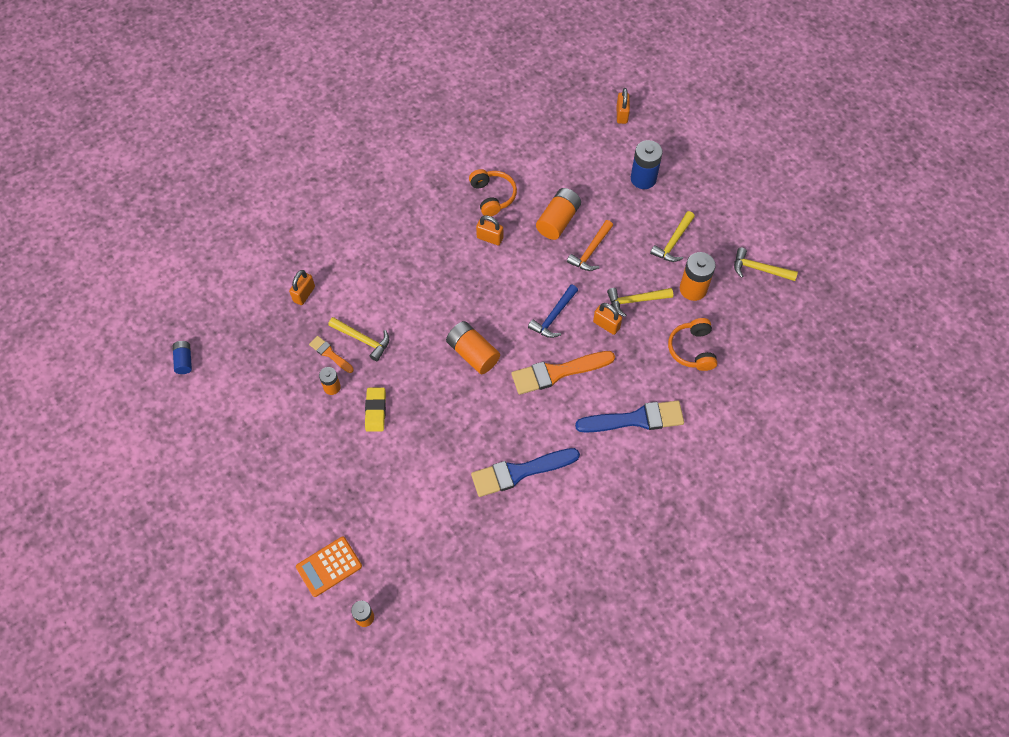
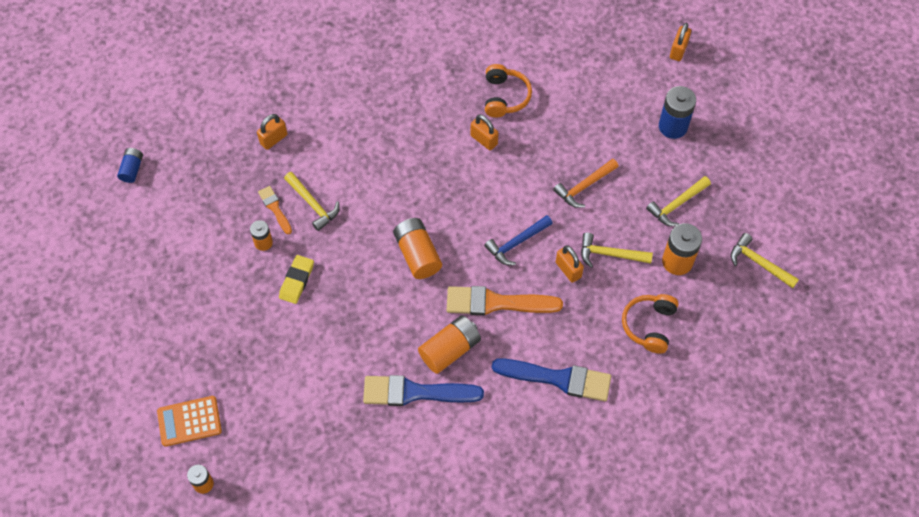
camera: 20 degrees right, 0 degrees up
(558, 221) = (563, 143): orange battery -> orange battery (450, 350)

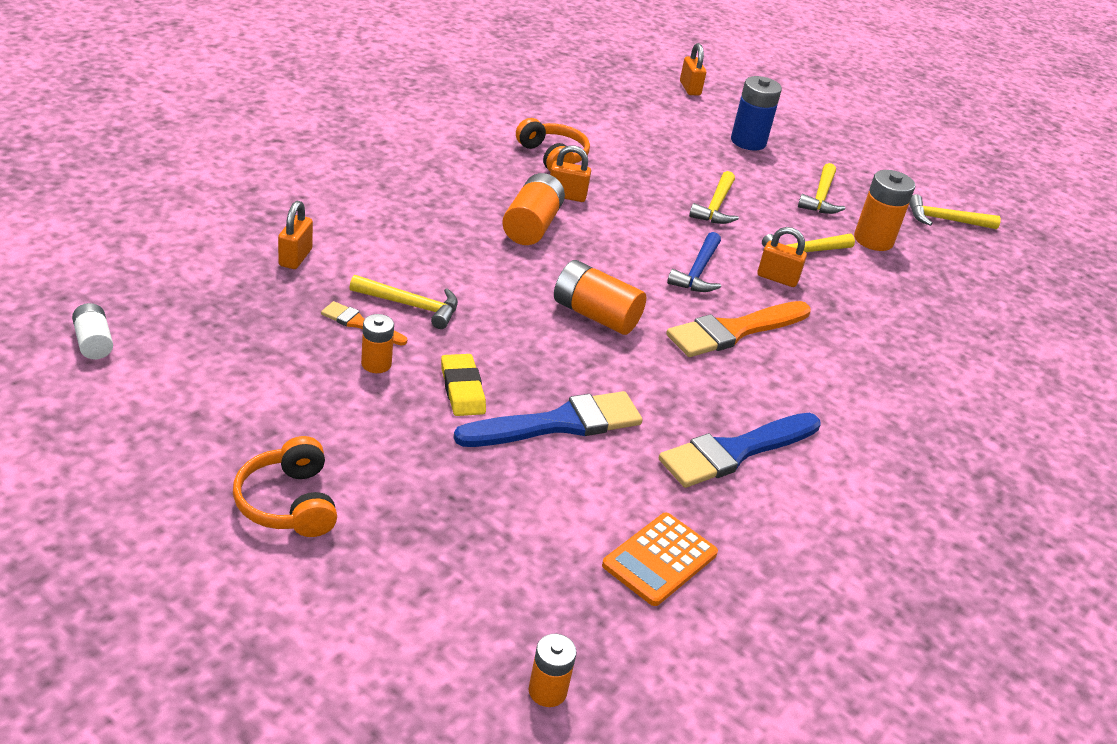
camera: 40 degrees left, 25 degrees down
(132, 169) = (93, 342): blue battery -> white battery
(189, 421) = (449, 615): orange calculator -> orange calculator (659, 559)
(450, 350) = (730, 393): orange battery -> orange battery (531, 226)
(558, 379) = (877, 377): blue brush -> blue brush (558, 423)
(584, 186) = (715, 206): orange hammer -> yellow hammer
(649, 325) = (910, 299): orange headphones -> orange headphones (289, 503)

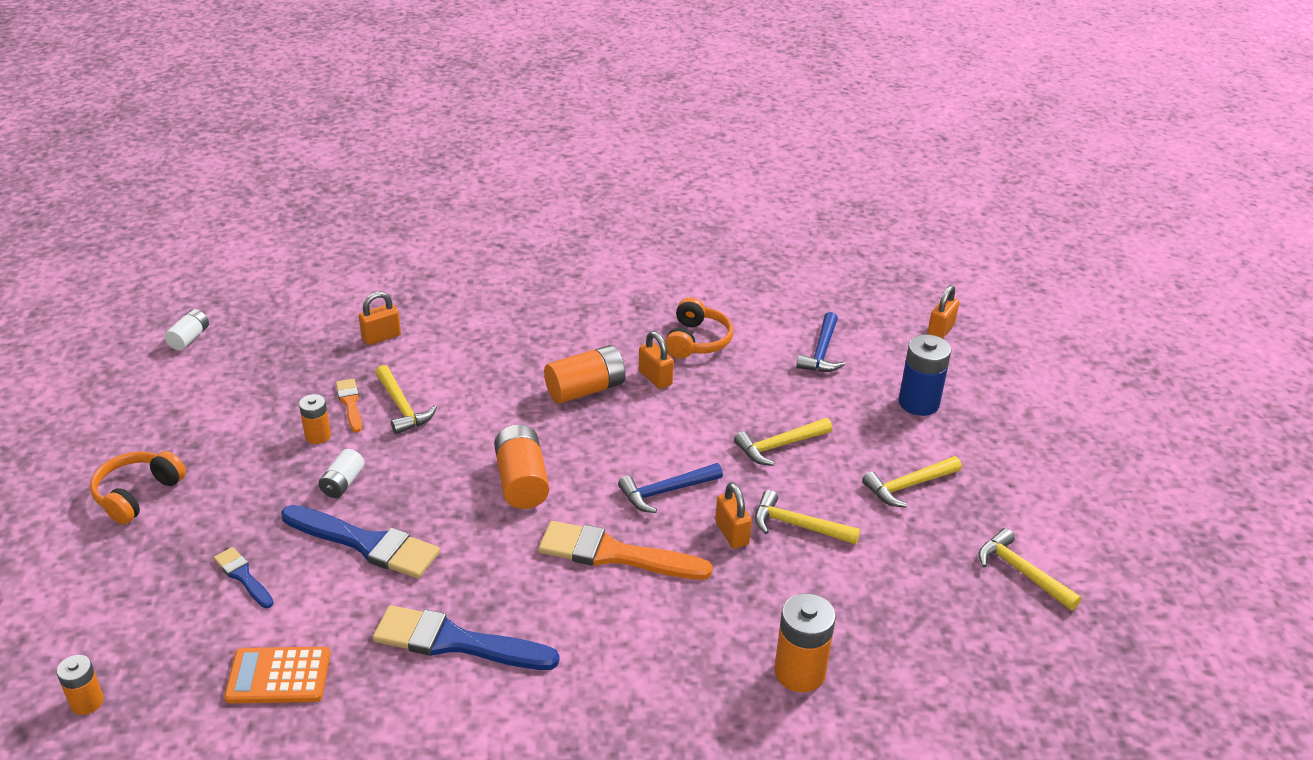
camera: 50 degrees right, 0 degrees up
(462, 389) = (343, 483): yellow eraser -> white battery
(505, 508) = (243, 576): none -> blue brush
(644, 131) = (821, 352): none -> blue hammer
(873, 240) = (896, 550): orange battery -> orange battery (799, 672)

